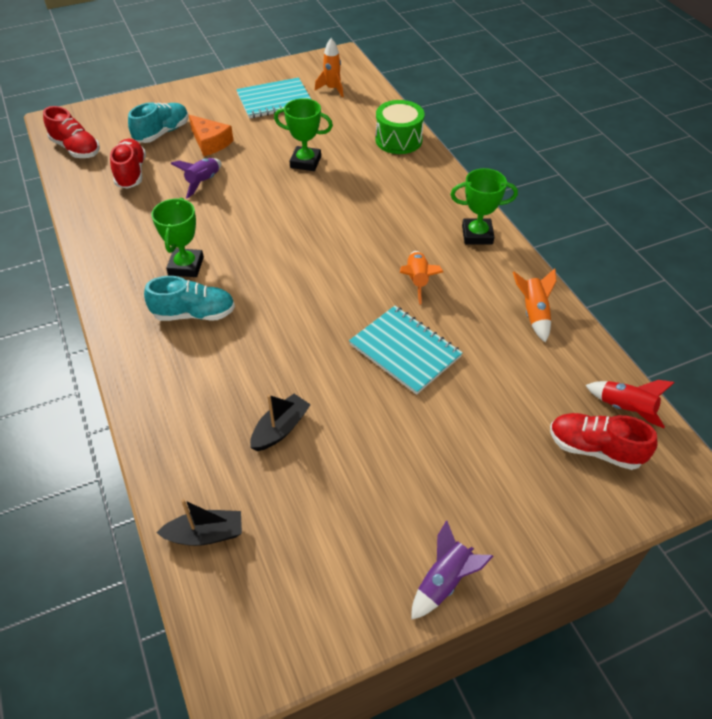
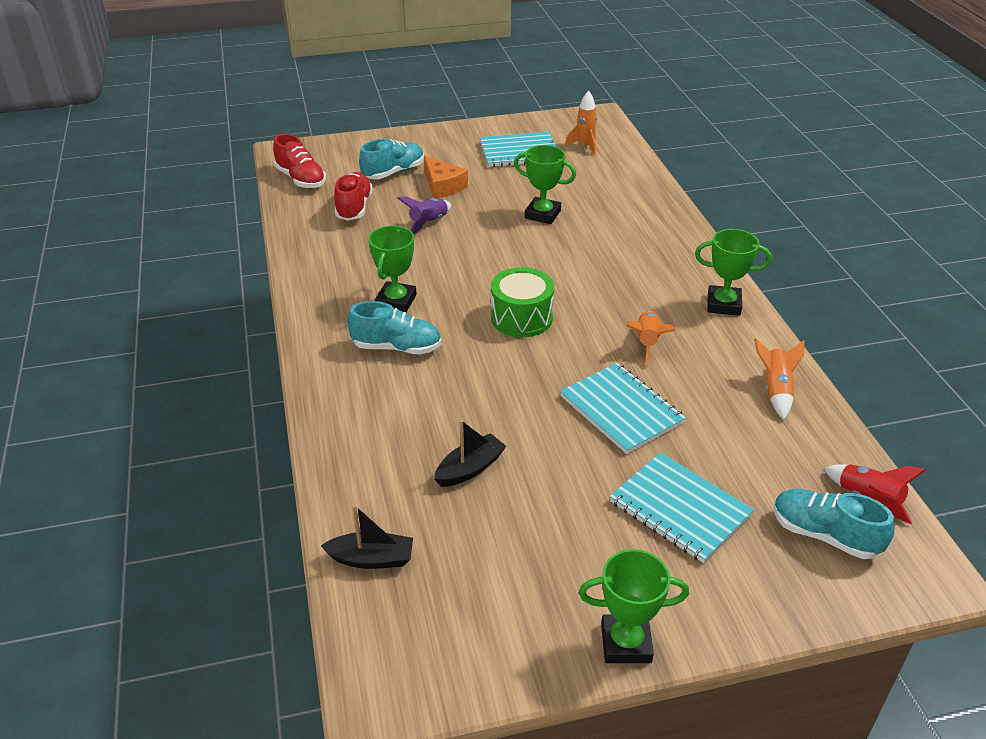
camera: 10 degrees right, 10 degrees down
(398, 140) = (650, 202): green drum -> green drum (521, 317)
(444, 581) = (626, 643): purple rocket -> green trophy
(470, 442) = (680, 509): none -> turquoise notebook
(594, 449) = (824, 535): red shoe -> turquoise shoe

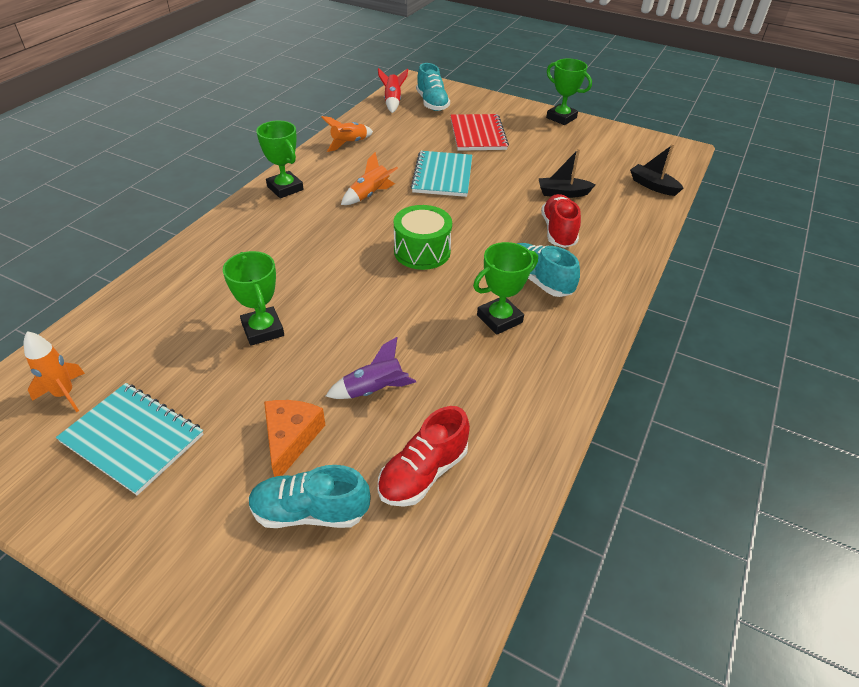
camera: 140 degrees left, 5 degrees up
(301, 179) = (437, 594): red shoe -> red shoe (558, 231)
(680, 509) = (478, 134): turquoise notebook -> red notebook

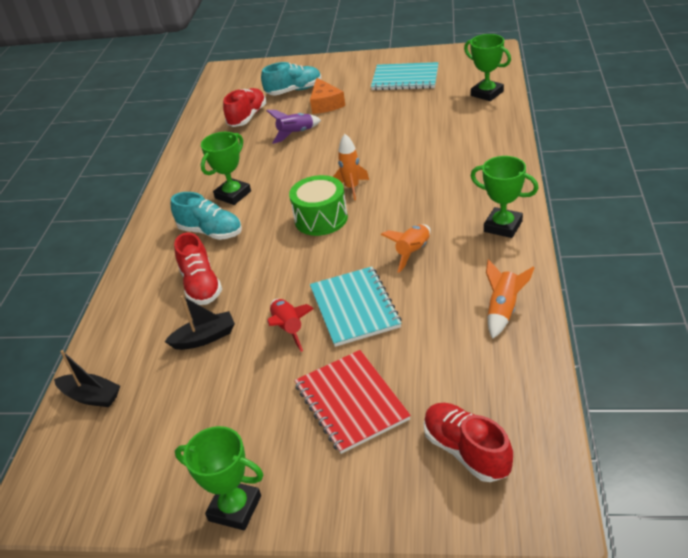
camera: 165 degrees right, 5 degrees down
(64, 394) = (464, 76): orange rocket -> orange rocket (352, 188)
(263, 330) = (392, 133): green trophy -> green trophy (487, 93)
(393, 102) = (529, 426): red rocket -> red rocket (288, 328)
(432, 103) = (466, 451): turquoise shoe -> red shoe

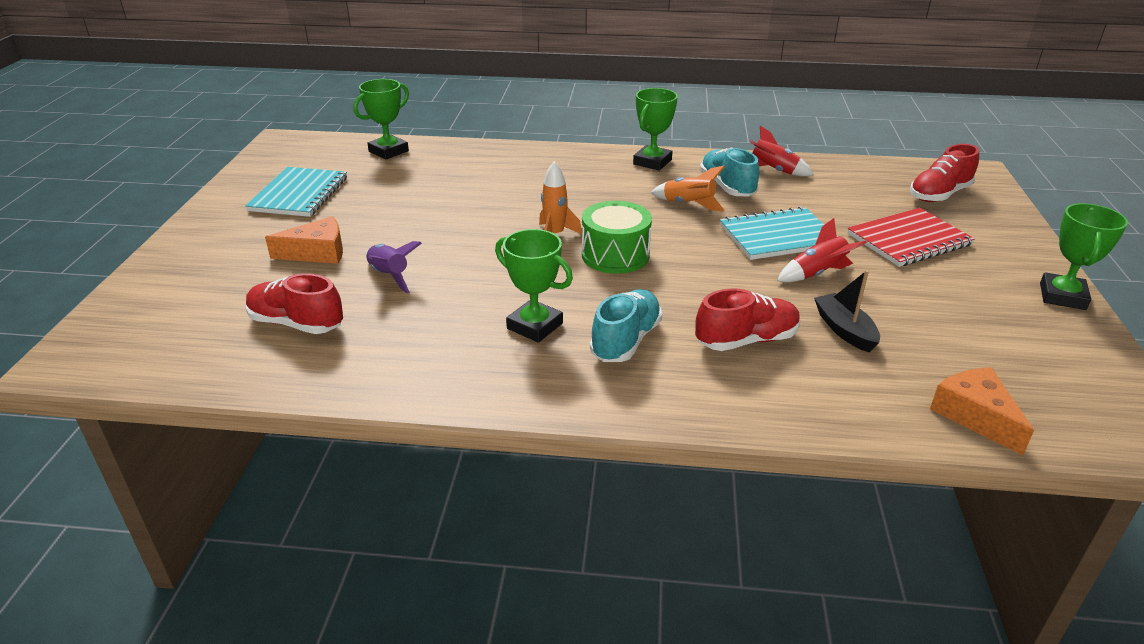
camera: 95 degrees left, 5 degrees down
(91, 396) = (975, 416): black boat -> orange cheese
(294, 90) = (244, 280): turquoise shoe -> turquoise shoe (727, 187)
(503, 310) = (774, 170): orange rocket -> red rocket

